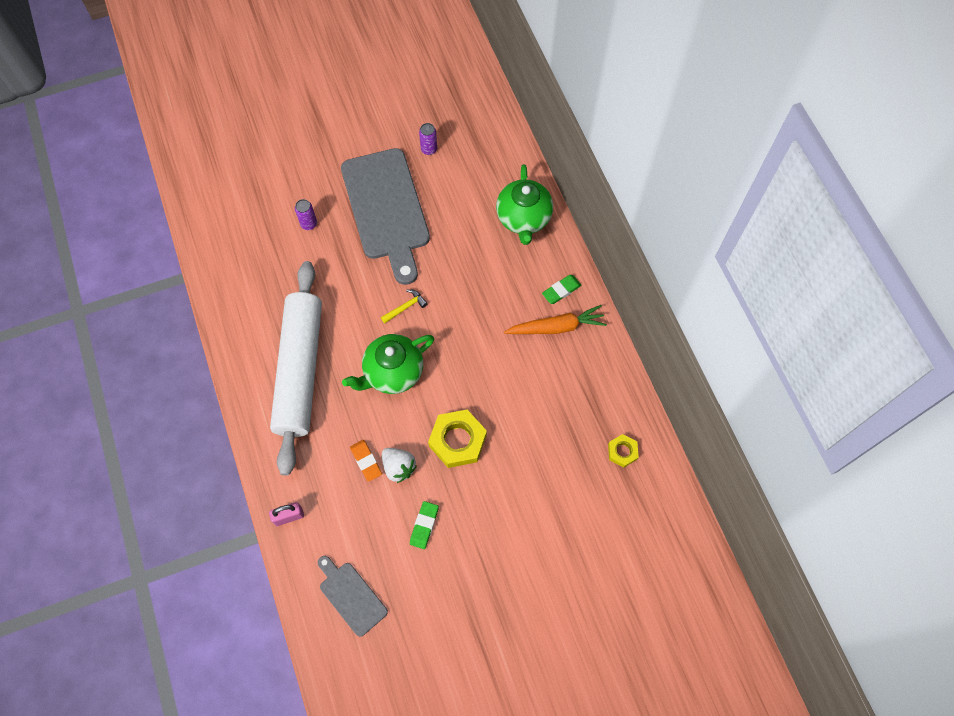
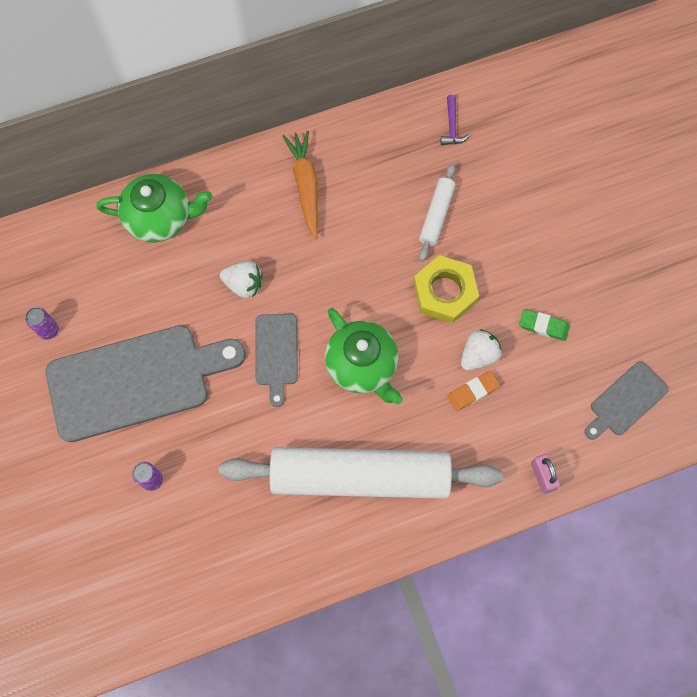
camera: 90 degrees left, 5 degrees up
(405, 307) = (276, 353): yellow hammer -> grey cutting board
(465, 281) = (244, 284): none -> white strawberry
(531, 435) = (436, 215): none -> white rolling pin
(561, 290) = (259, 179): green eraser -> none
(622, 451) = (452, 126): yellow nut -> purple hammer

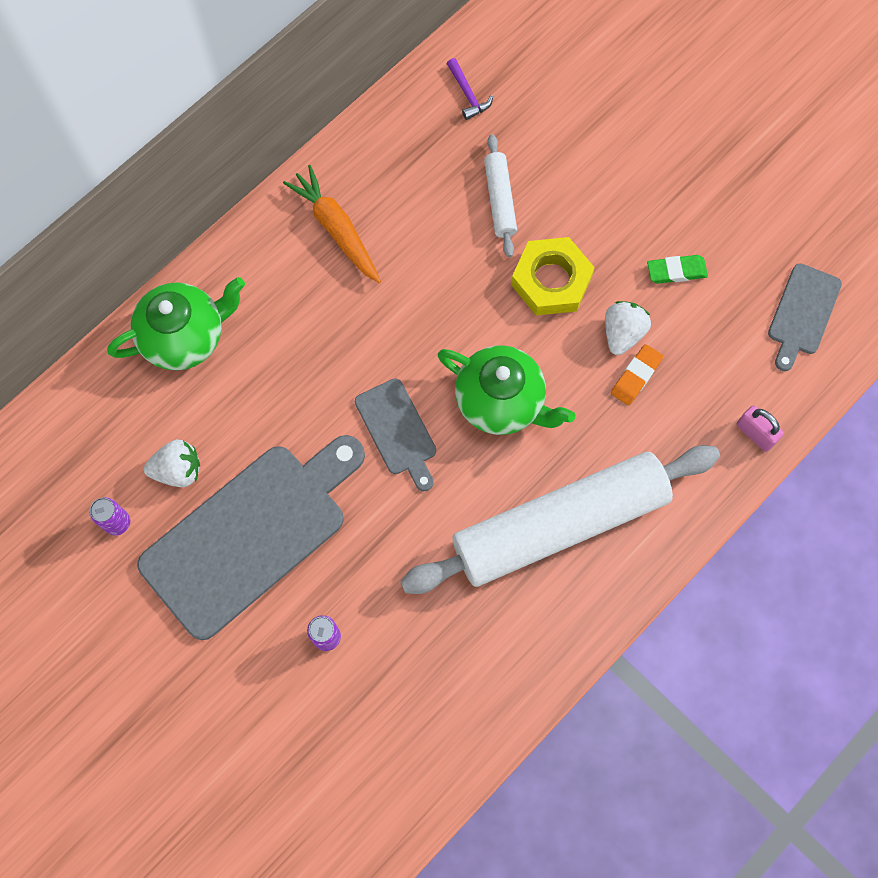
camera: 25 degrees left, 0 degrees up
(244, 284) = (321, 370): white strawberry -> white strawberry (178, 470)

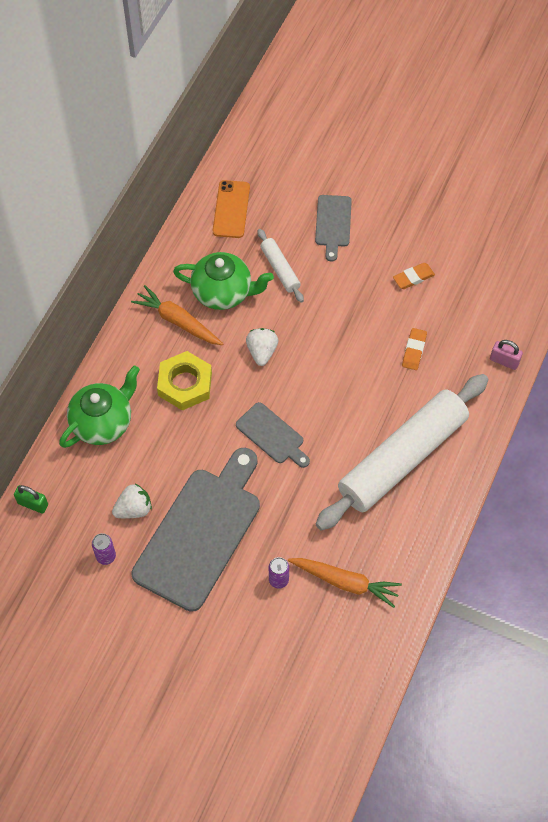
camera: 20 degrees left, 10 degrees down
(53, 418) = (33, 504): none -> green padlock
(413, 673) = (345, 582): none -> orange carrot
(468, 94) = (231, 209): purple hammer -> orange phone
(501, 401) = (333, 394): green teapot -> green teapot (223, 292)
(551, 280) = (335, 309): yellow nut -> yellow nut (185, 384)
(622, 333) = (394, 327): white strawberry -> white strawberry (262, 352)
(676, 271) = (413, 277): green eraser -> orange eraser
(803, 313) = (504, 278): grey cutting board -> grey cutting board (333, 224)

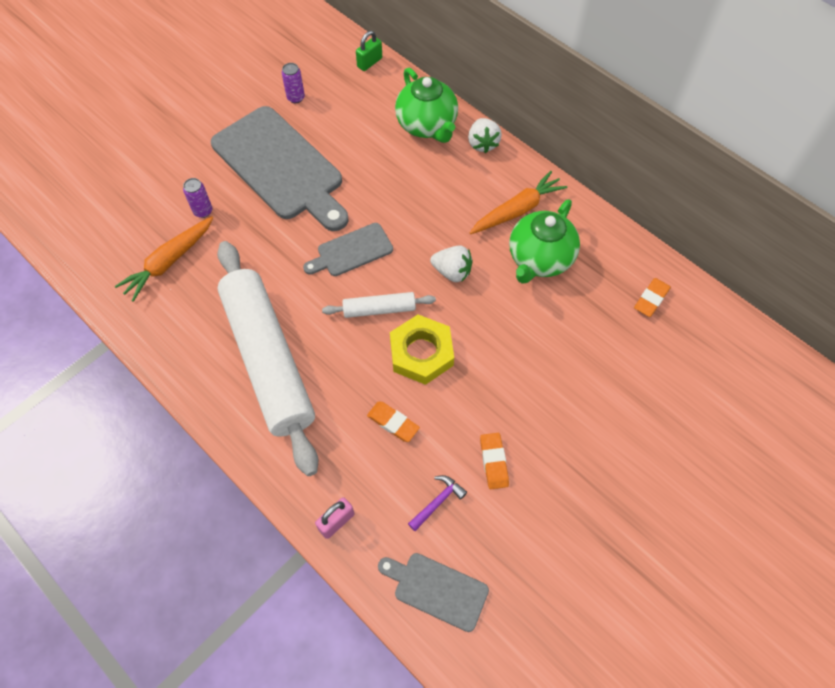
camera: 110 degrees right, 0 degrees up
(134, 509) = (329, 126): white strawberry -> white strawberry (482, 143)
(185, 384) = (441, 196): yellow nut -> yellow nut (421, 353)
(231, 209) = (651, 299): orange phone -> orange eraser
(280, 269) = (552, 321): white rolling pin -> white rolling pin (379, 309)
(333, 224) = (601, 399): grey cutting board -> grey cutting board (437, 590)
(459, 303) = (438, 501): none -> purple hammer

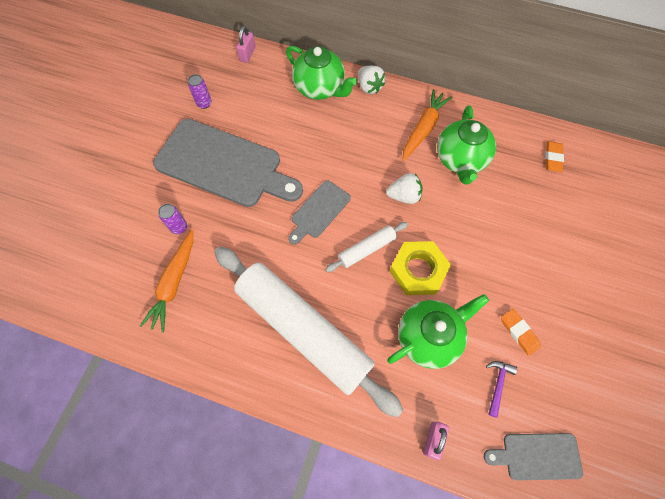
camera: 25 degrees left, 5 degrees up
(369, 62) = (247, 54): green padlock -> pink padlock
(393, 423) = (429, 337): orange eraser -> green teapot

